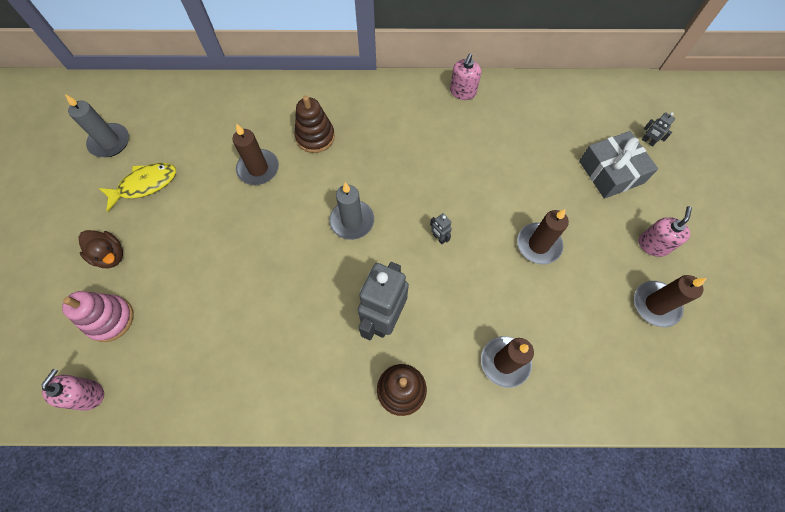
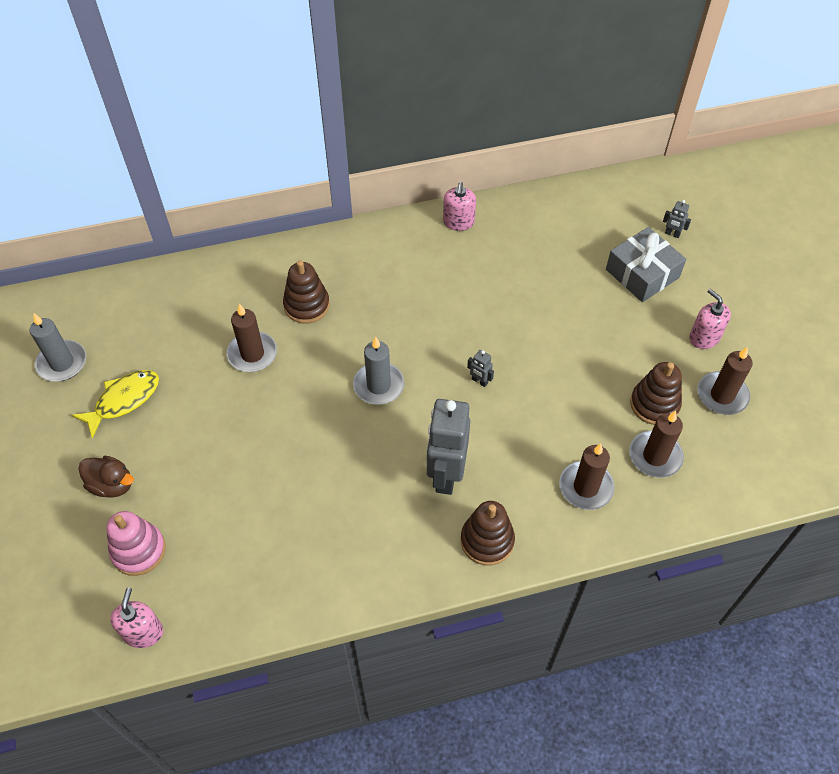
camera: 15 degrees left, 10 degrees down
(538, 245) = (587, 364): brown candle -> brown candle (655, 456)
(590, 298) = (654, 404): none -> brown stacking toy
(653, 245) = (704, 337): pink soap dispenser -> pink soap dispenser turned 45 degrees counterclockwise

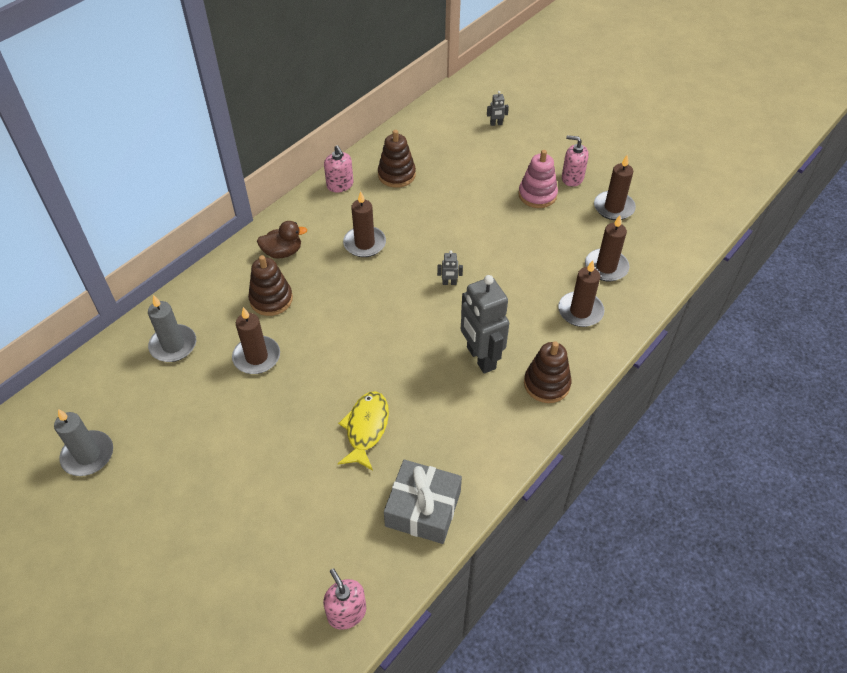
camera: 35 degrees left, 5 degrees down
(112, 485) = (220, 521): brown duck -> brown duck (283, 252)
(124, 400) = (173, 452): yellow fish -> yellow fish (366, 428)
(138, 550) = (288, 555): pink stacking toy -> pink stacking toy (537, 195)
(378, 385) = (378, 325): grey candle -> grey candle (173, 345)
(433, 296) = (364, 243): none -> brown candle
(642, 273) = (498, 158): grey gift -> grey gift (423, 508)
(654, 404) = (577, 235): brown stacking toy -> brown stacking toy (396, 175)

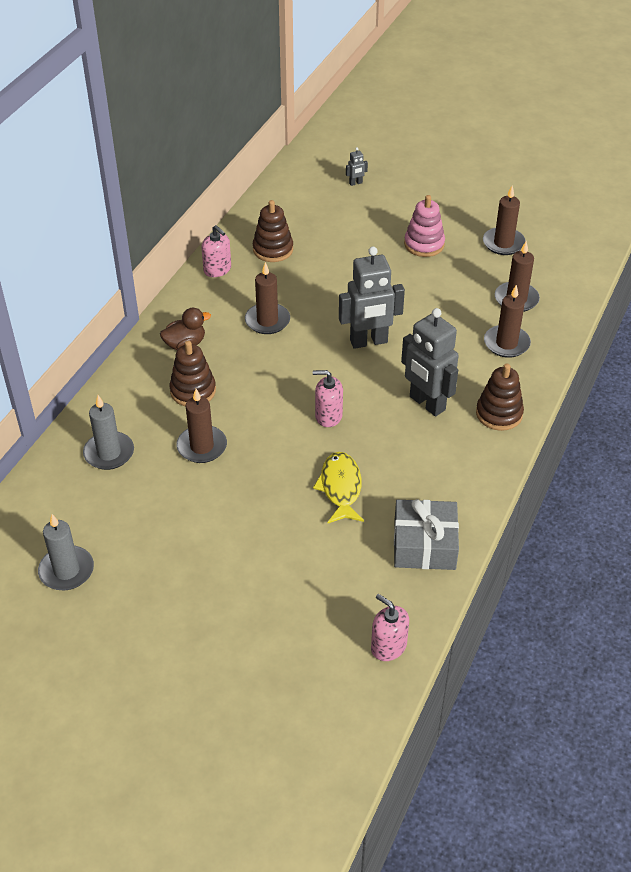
camera: 15 degrees left, 5 degrees down
(449, 283) = (369, 342): grey robot -> grey robot, size x2.45
(572, 178) = (452, 222): pink soap dispenser -> pink soap dispenser (328, 416)

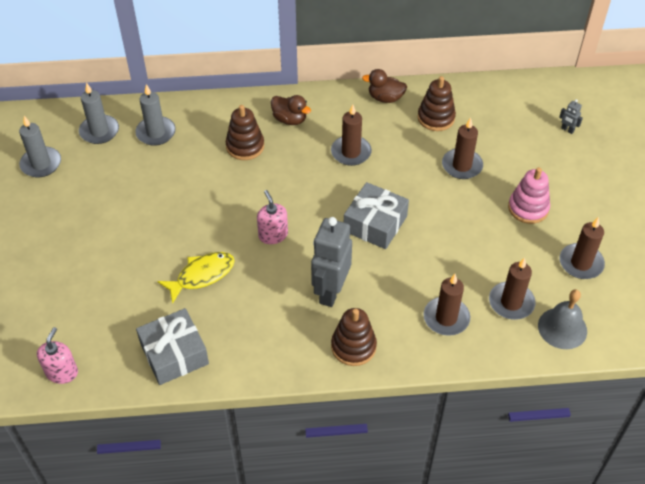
camera: 60 degrees right, 5 degrees up
(62, 500) = (99, 131): none -> grey candle
(202, 446) = (193, 177): brown candle -> brown candle (462, 166)
(217, 269) = (385, 98): pink soap dispenser -> brown duck
(369, 342) = (375, 223): grey robot -> grey gift
(560, 283) = (562, 328): none -> grey bell

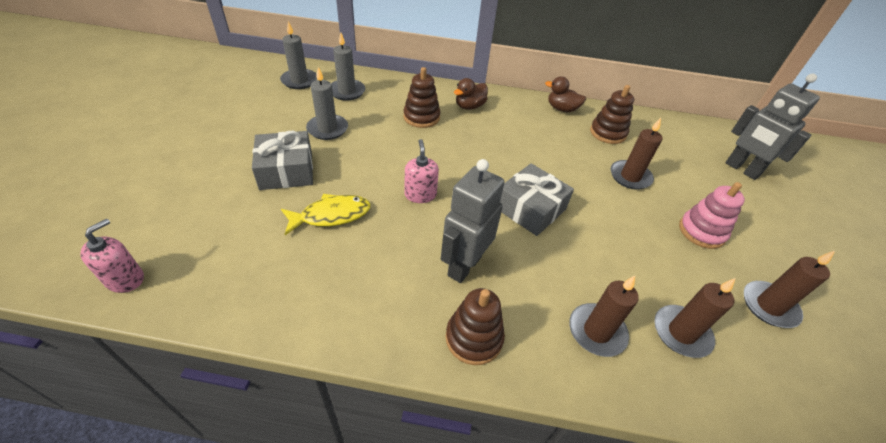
camera: 10 degrees right, 5 degrees down
(41, 164) = (236, 92): grey candle -> grey candle (327, 129)
(174, 354) = (260, 291): grey gift -> grey gift (286, 170)
(290, 119) = (469, 106): brown duck -> brown duck turned 90 degrees clockwise
(351, 152) = (520, 142): brown candle -> none
(562, 328) = (751, 384): grey bell -> none
(567, 130) = (741, 169): grey robot -> grey robot, size x2.45

